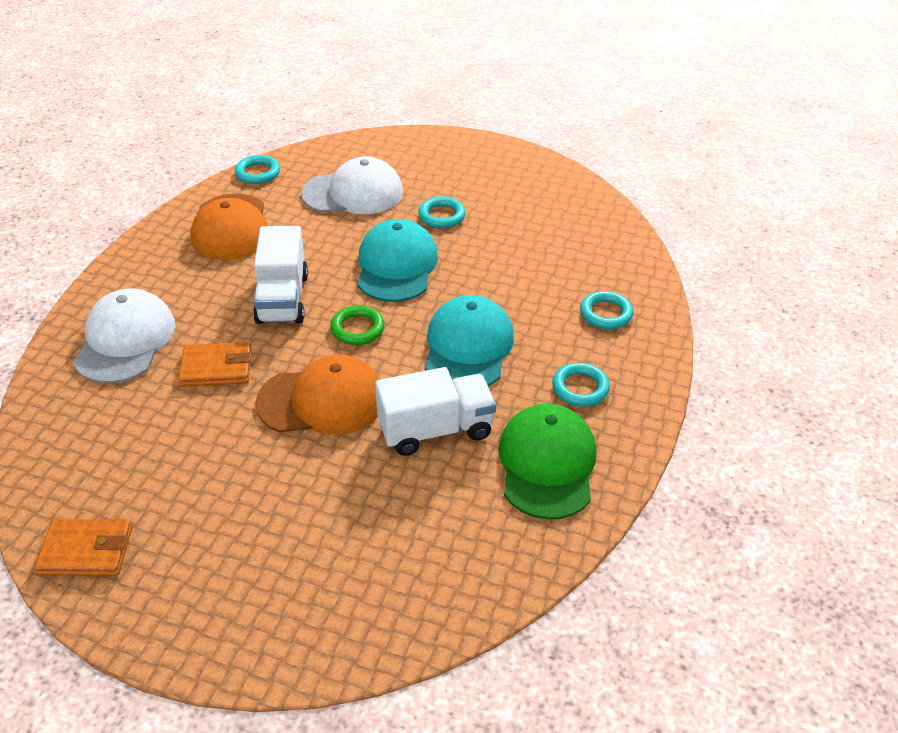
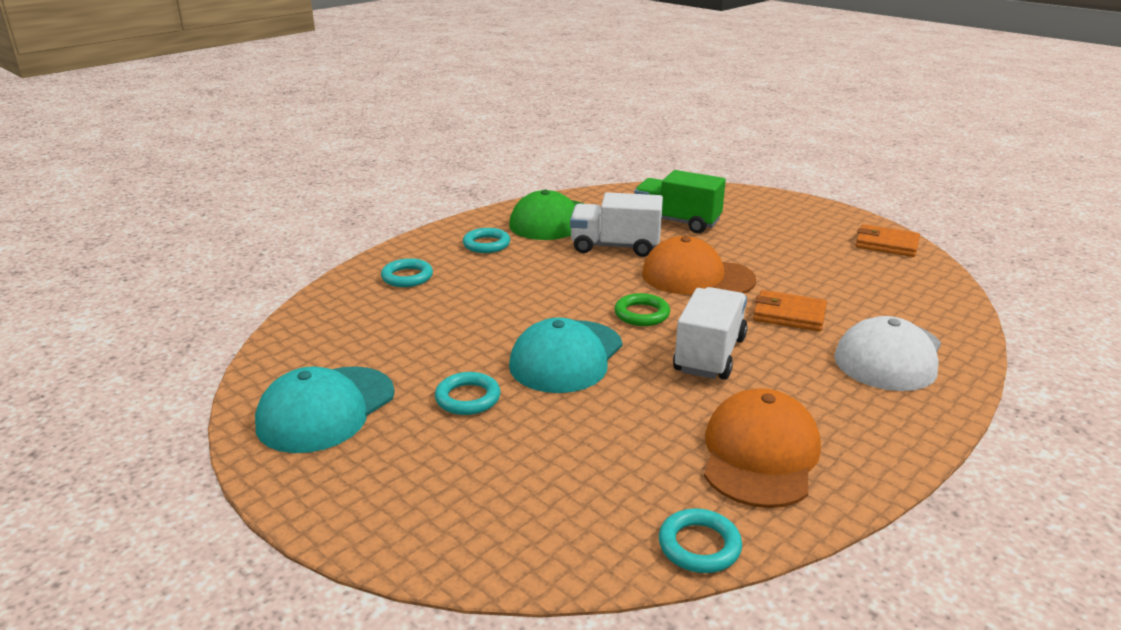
camera: 155 degrees left, 15 degrees down
(353, 193) = (561, 462): white cap -> none
(384, 516) = (676, 222): none -> green truck
(468, 347) = (550, 282): turquoise cap -> turquoise cap (326, 409)

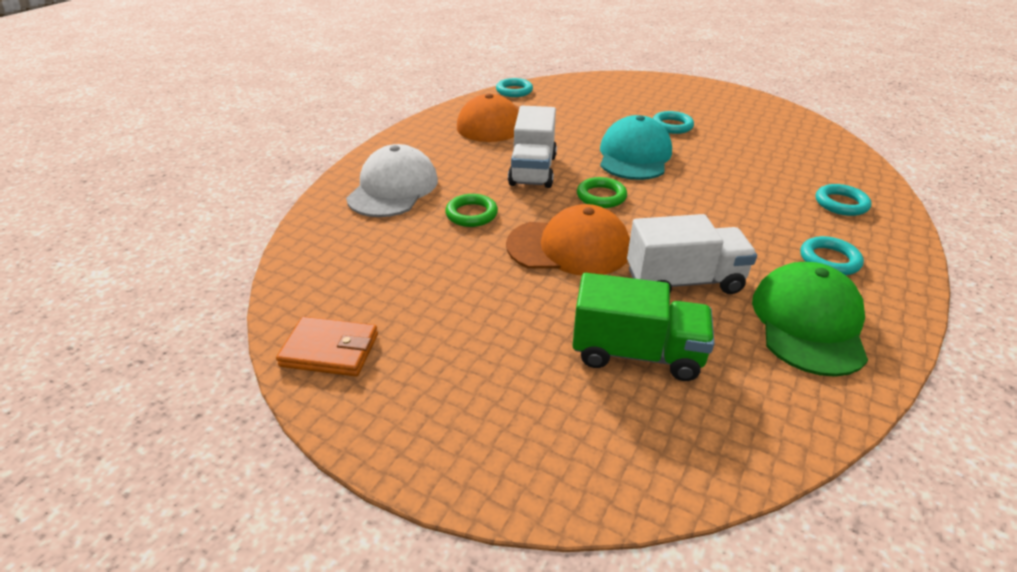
camera: 165 degrees right, 10 degrees up
(326, 409) = (742, 112): turquoise cap -> none
(789, 315) = (471, 214): orange wallet -> green ring

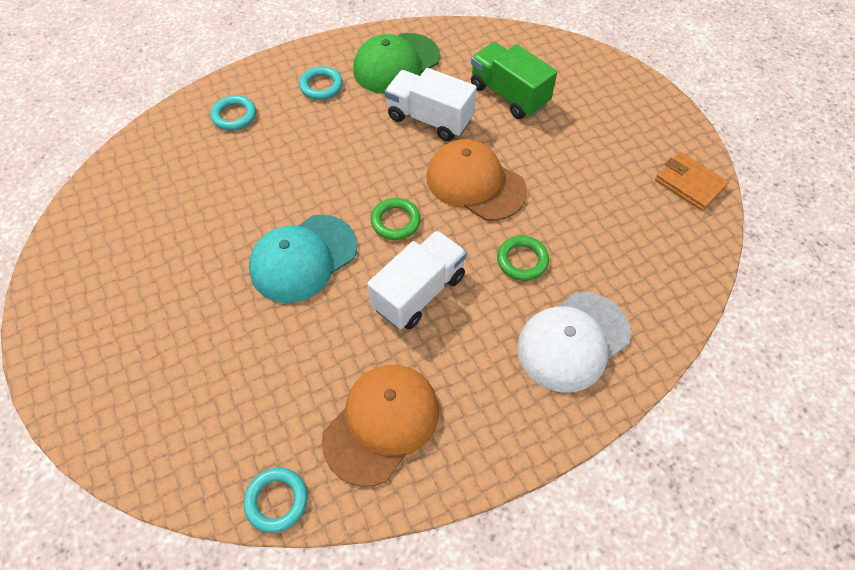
camera: 145 degrees left, 20 degrees up
(672, 126) = (203, 285): turquoise ring -> none

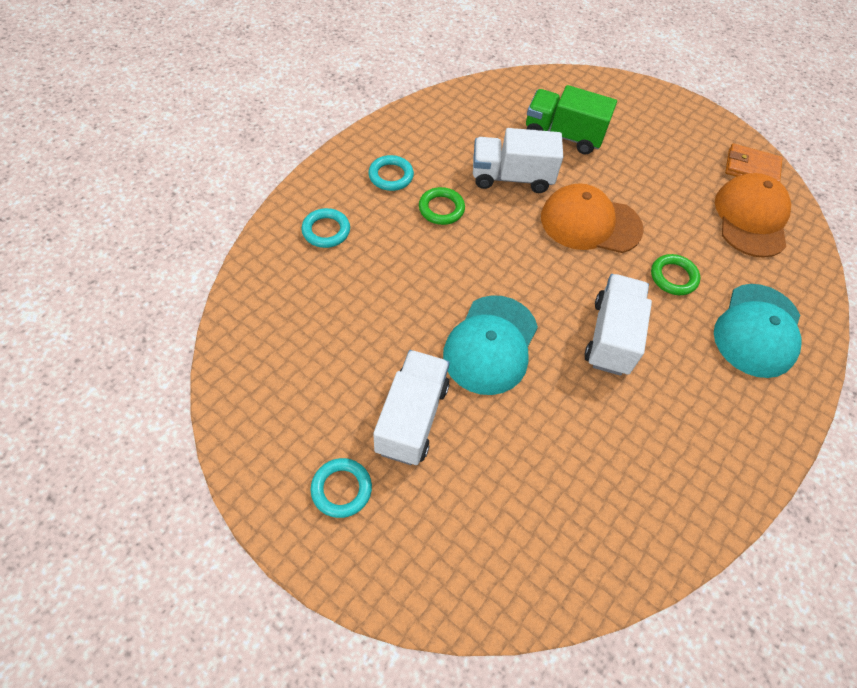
camera: 30 degrees left, 0 degrees up
(193, 293) = (411, 418): none -> white truck
(276, 500) = (625, 574): turquoise ring -> turquoise ring (341, 489)
(381, 423) = (662, 465): orange cap -> orange cap (751, 218)
(395, 221) = (547, 280): green ring -> green ring (441, 209)
(396, 64) = (445, 134): green cap -> none
(573, 341) = (757, 330): white cap -> turquoise cap

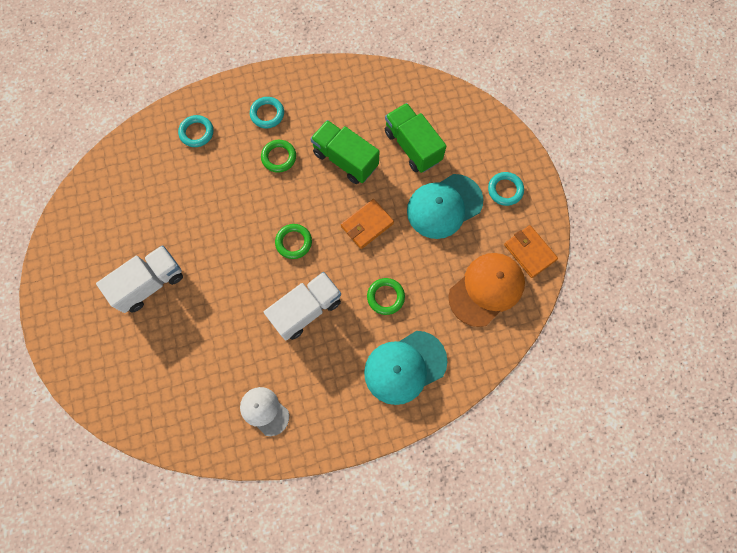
camera: 40 degrees right, 15 degrees up
(341, 489) = (84, 299): turquoise ring -> turquoise ring (505, 190)
(490, 345) = (229, 268): turquoise cap -> turquoise cap (444, 206)
(511, 177) = (345, 160): white truck -> green truck
(534, 279) = (293, 242): none -> green ring
(590, 223) = (367, 225): orange cap -> orange wallet
(672, 470) = (264, 411): none -> white cap

